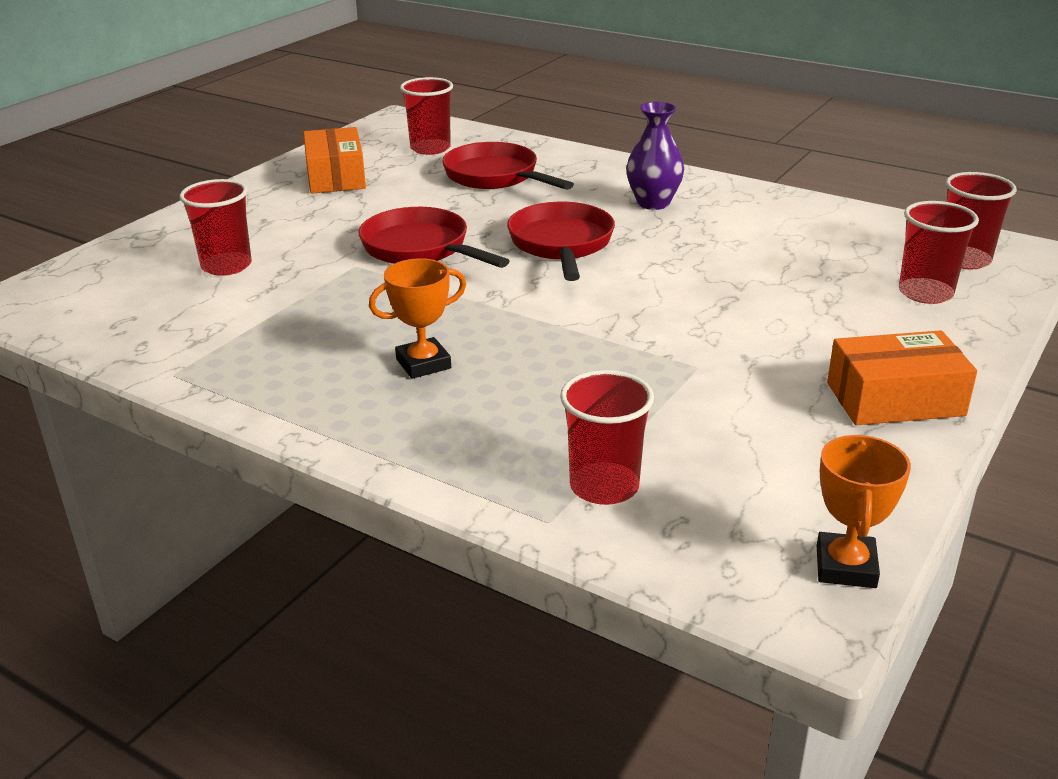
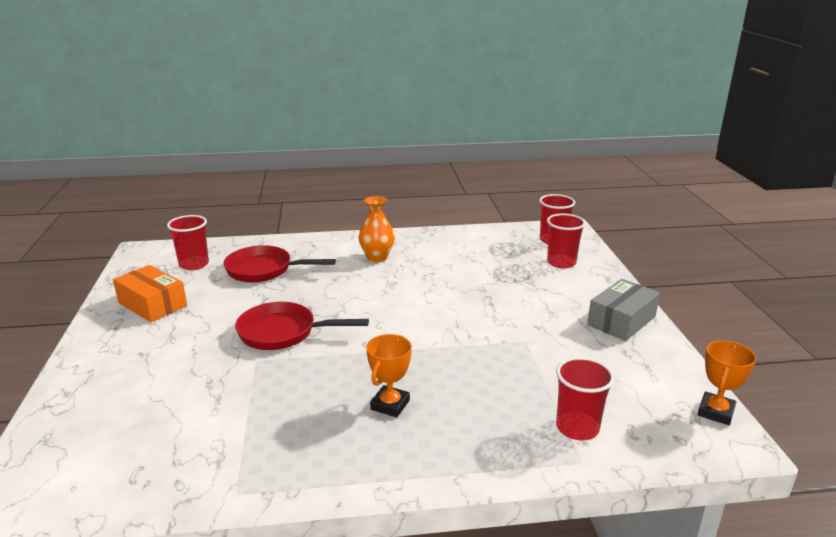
camera: 40 degrees left, 5 degrees down
(226, 266) = (161, 397): red cup -> none
(561, 245) = (363, 299): red pan -> none
(653, 203) = (377, 257): purple vase -> orange vase
(846, 567) = (715, 412): orange trophy -> orange trophy turned 60 degrees clockwise
(895, 399) = (621, 321): orange box -> grey box

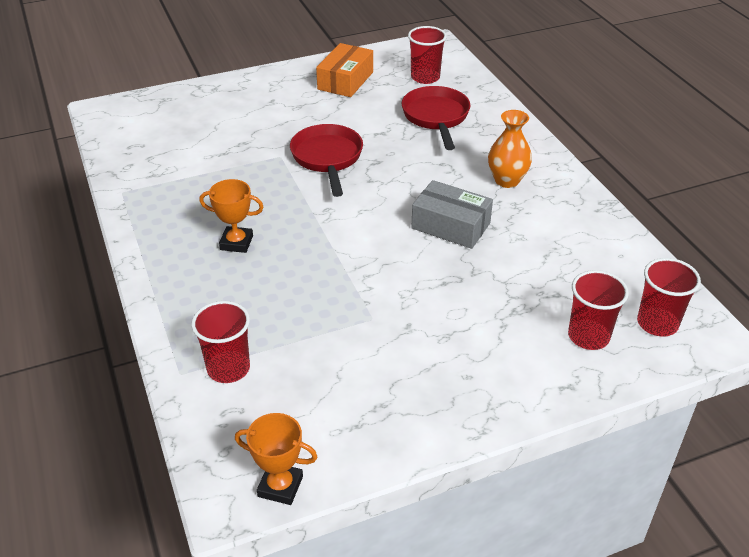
camera: 75 degrees right, 15 degrees up
(621, 321) = (454, 402): grey box -> grey box (450, 226)

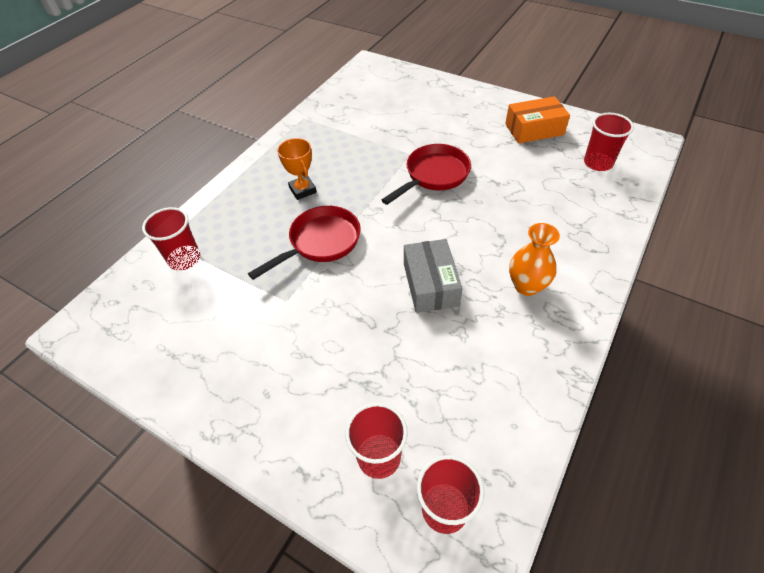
camera: 55 degrees right, 10 degrees up
(280, 486) = (96, 348): orange trophy -> none
(436, 117) = (554, 198): red pan -> red pan (320, 242)

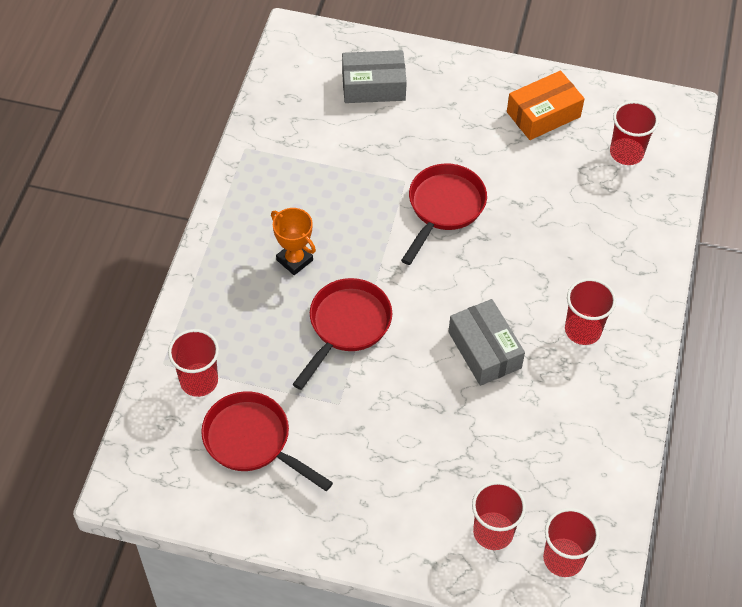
camera: 20 degrees left, 5 degrees up
(199, 315) = (252, 441): none -> red pan
(410, 96) = (373, 86): none -> grey box
(526, 286) = (583, 330): orange vase -> red cup

